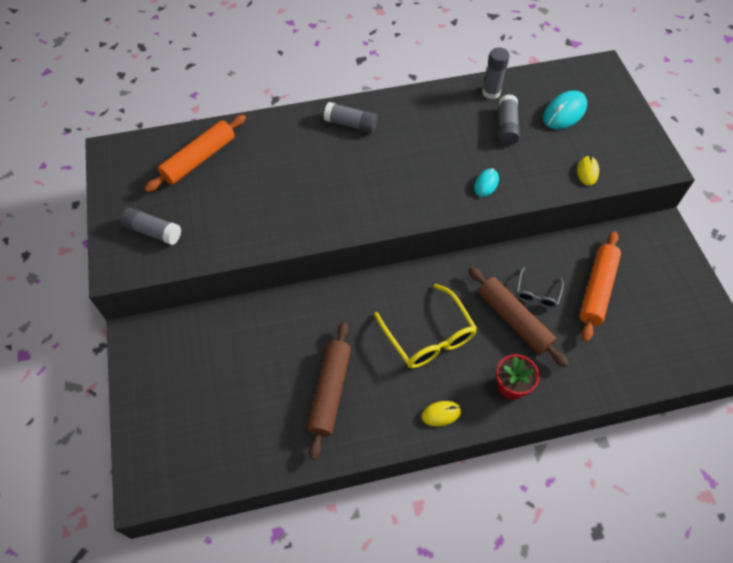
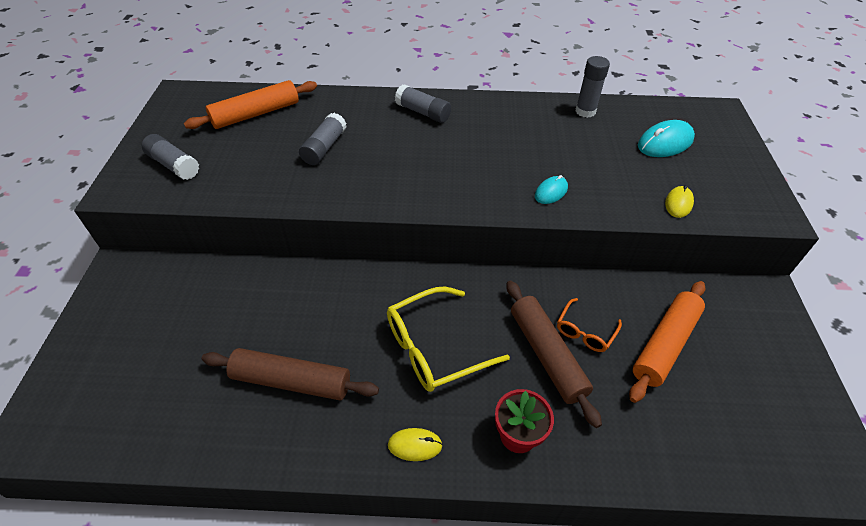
camera: 15 degrees right, 10 degrees down
(330, 391) = (292, 381): brown rolling pin -> brown rolling pin turned 75 degrees clockwise
(428, 336) = (435, 347): yellow glasses -> yellow glasses turned 75 degrees clockwise
(507, 126) = (593, 144): grey glue stick -> grey glue stick (324, 147)
(537, 293) = (585, 331): grey glasses -> orange glasses

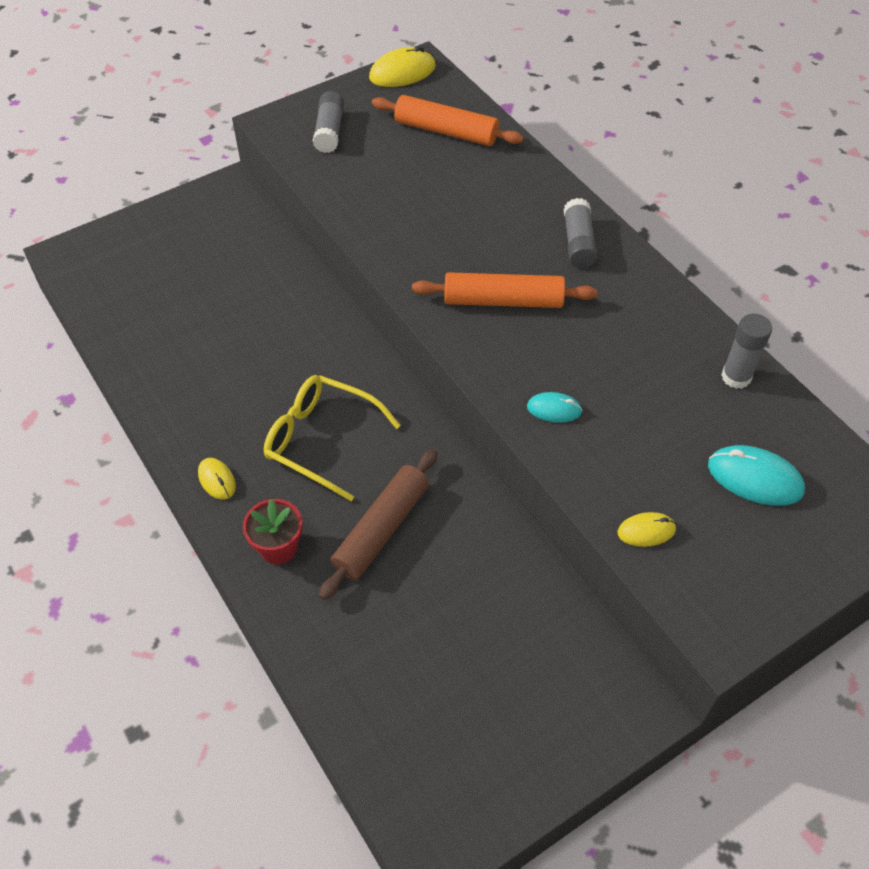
camera: 55 degrees right, 5 degrees up
(172, 104) = (402, 72): none -> yellow mouse
(292, 381) = (214, 365): brown rolling pin -> none
(324, 147) = (447, 206): grey glue stick -> none
(585, 331) = (436, 548): orange glasses -> none
(664, 344) = (476, 626): orange rolling pin -> orange rolling pin (503, 300)

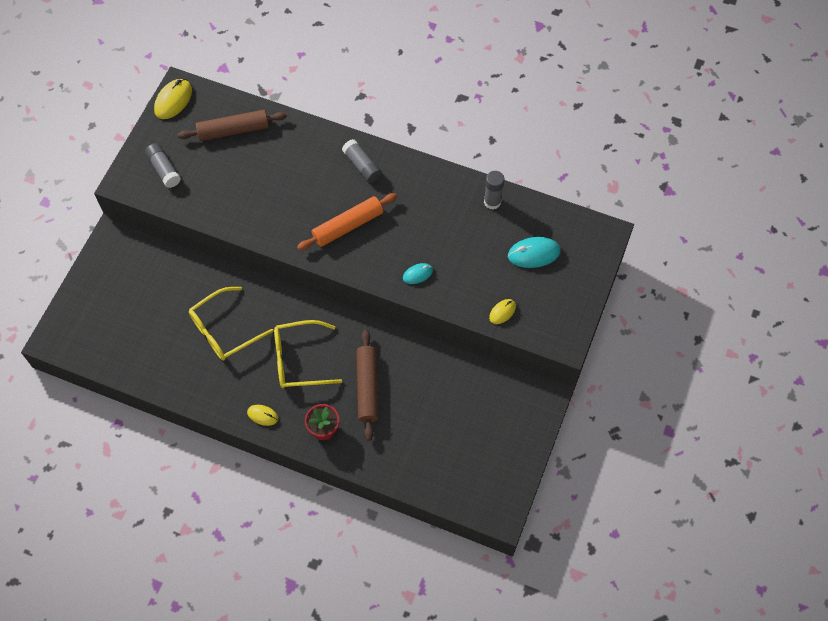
camera: 35 degrees left, 10 degrees up
(261, 352) = (224, 330): none -> yellow glasses
(446, 131) = (233, 130): orange rolling pin -> brown rolling pin

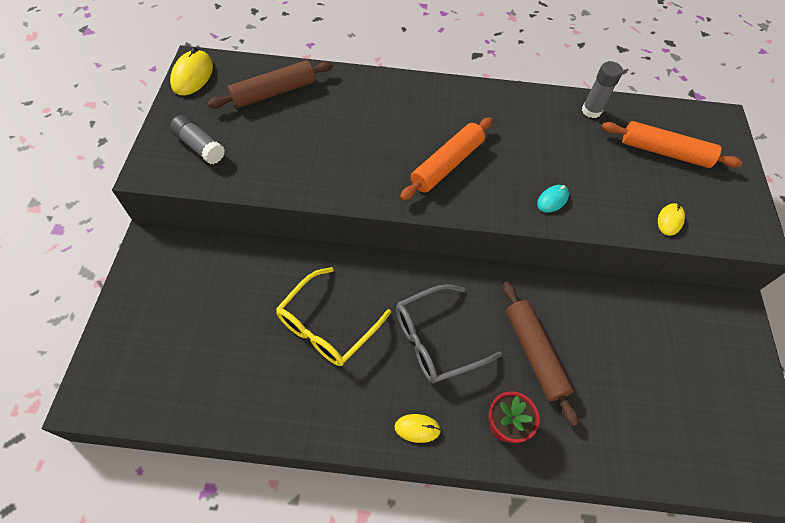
camera: 20 degrees left, 5 degrees down
(299, 359) = (436, 340): yellow glasses -> grey glasses
(362, 165) = (434, 101): grey glue stick -> none
(533, 253) = (664, 152): turquoise mouse -> orange rolling pin

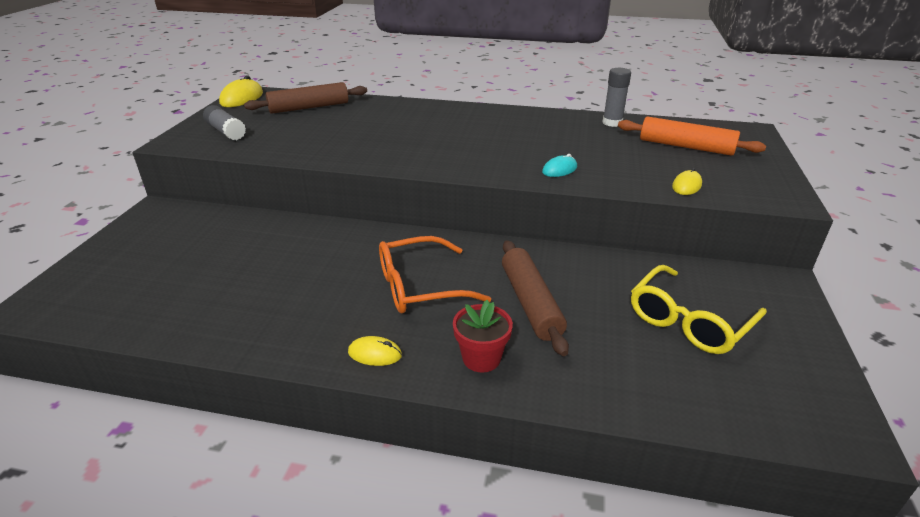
camera: 10 degrees right, 25 degrees down
(327, 325) = (305, 270): yellow glasses -> yellow glasses (689, 321)
(436, 340) = (420, 286): grey glasses -> orange glasses
(447, 164) = (456, 147): orange rolling pin -> none

